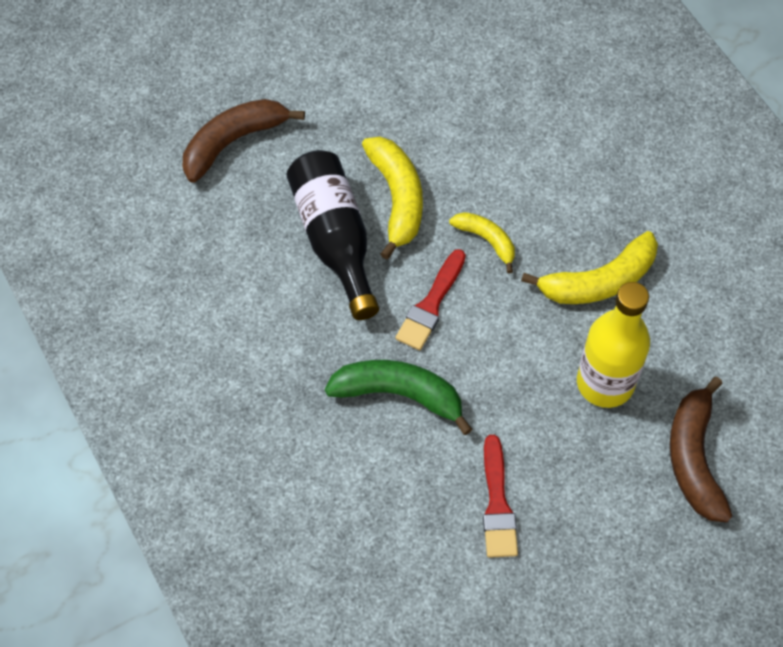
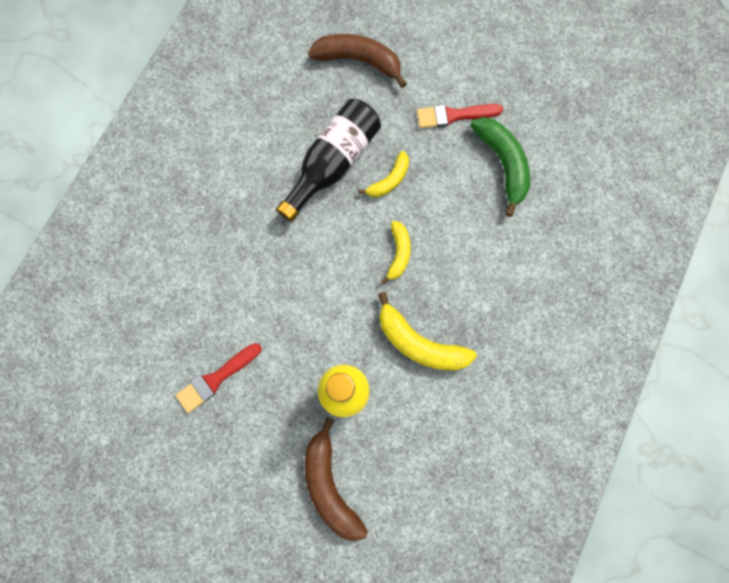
camera: 55 degrees right, 15 degrees up
(397, 198) = (389, 180): yellow banana -> yellow banana, size x0.60
(399, 394) = (252, 272): green banana -> green banana (502, 164)
(431, 305) = (327, 250): red brush -> red brush (454, 115)
(694, 458) = (330, 484): brown banana -> brown banana turned 75 degrees counterclockwise

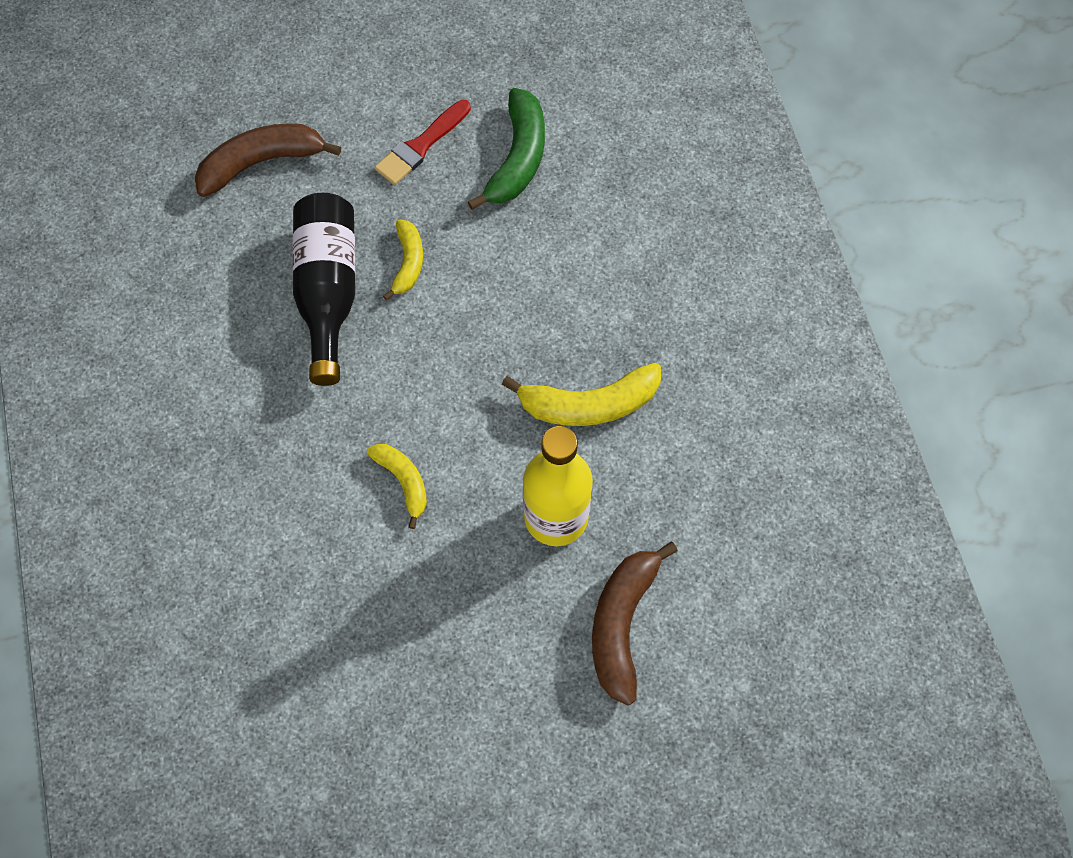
camera: 40 degrees left, 10 degrees down
(216, 379) = (396, 619): red brush -> none
(330, 484) = (622, 624): brown banana -> brown banana turned 75 degrees clockwise
(398, 253) = (485, 330): yellow banana -> yellow banana (403, 481)
(502, 164) = (518, 158): green banana -> green banana turned 75 degrees clockwise

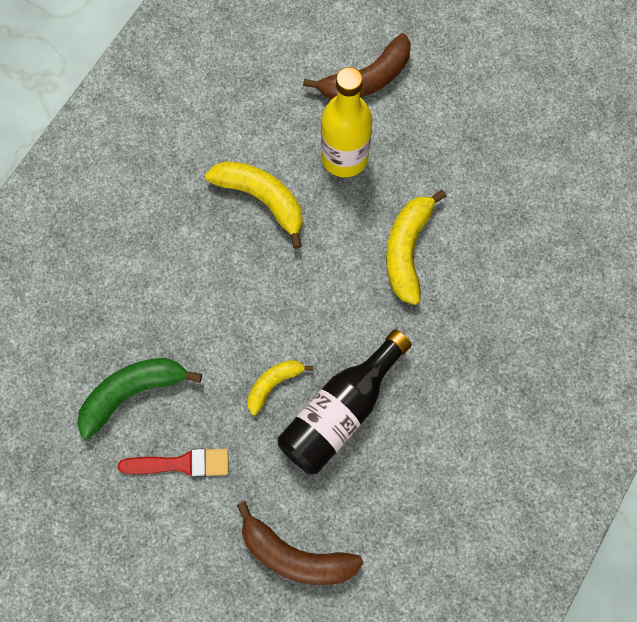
camera: 135 degrees left, 5 degrees up
(403, 481) = (407, 250): yellow banana -> yellow banana, size x1.67

